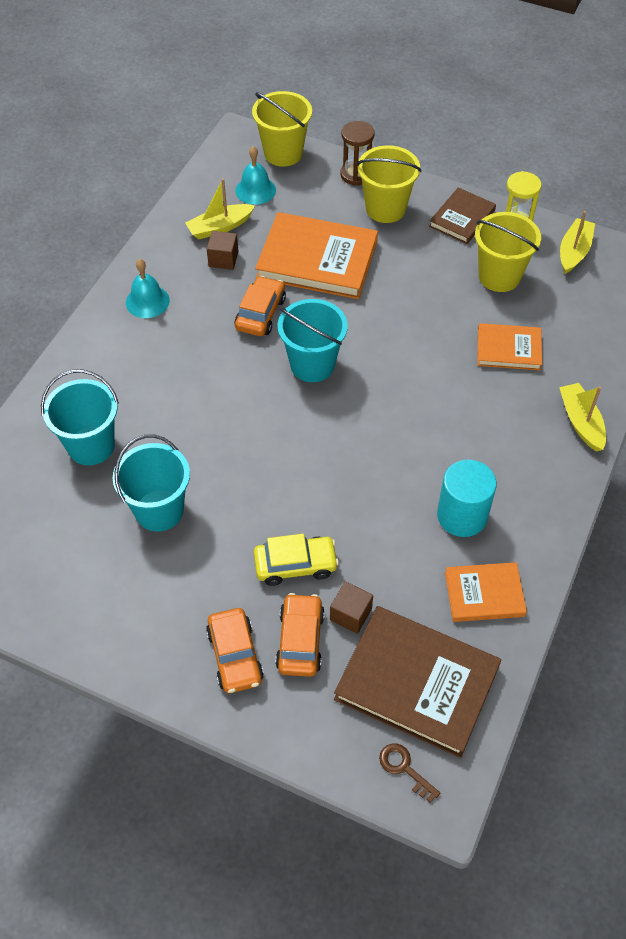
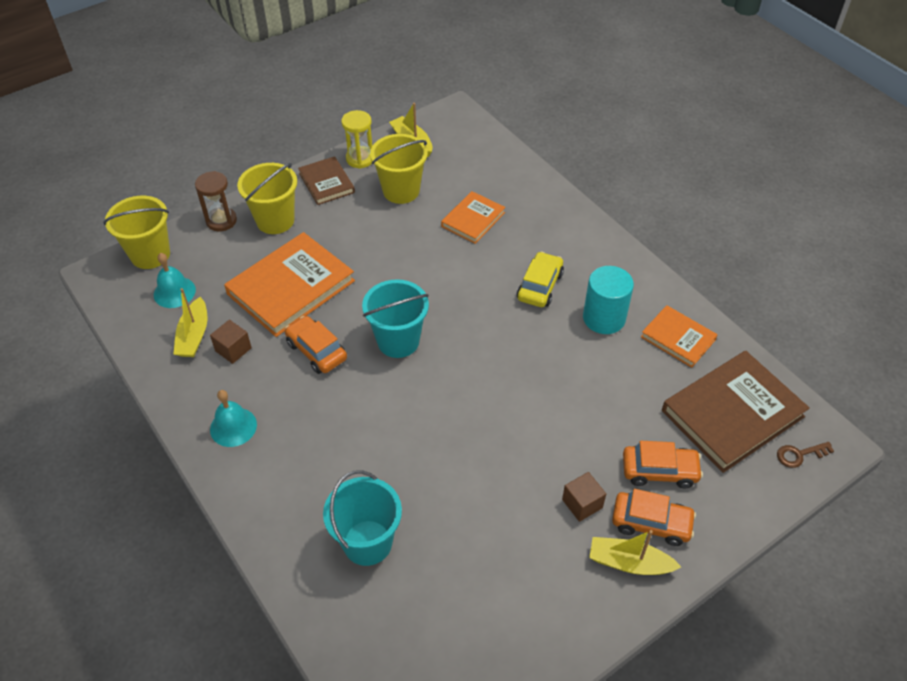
camera: 60 degrees left, 5 degrees down
(159, 510) = (474, 517): turquoise bucket -> none
(295, 565) = (588, 442): yellow car -> yellow car (540, 286)
(300, 640) = (659, 471): orange car -> orange car turned 150 degrees clockwise
(350, 614) = (653, 427): brown cube -> brown cube (582, 503)
(484, 594) = (678, 338): orange book -> orange book turned 75 degrees counterclockwise
(581, 422) = (565, 215): yellow boat -> yellow boat (629, 563)

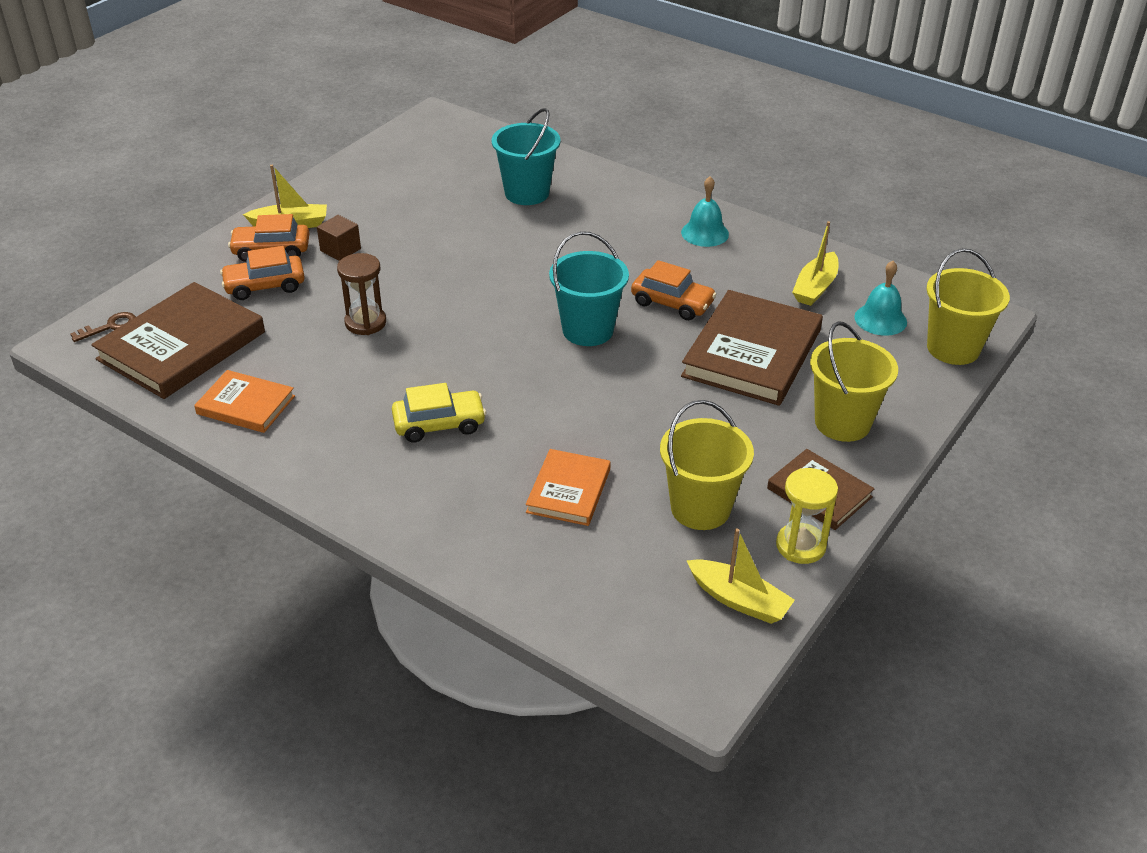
camera: 160 degrees right, 10 degrees down
(194, 336) = (815, 287): yellow boat -> yellow boat turned 135 degrees counterclockwise
(221, 221) = (911, 406): brown hourglass -> brown hourglass (365, 323)
(233, 349) = (762, 285): brown cube -> none
(291, 287) = (752, 353): orange book -> brown book
(540, 286) = (439, 424): yellow car -> yellow car turned 105 degrees counterclockwise
(604, 318) = (345, 406): turquoise cylinder -> none

